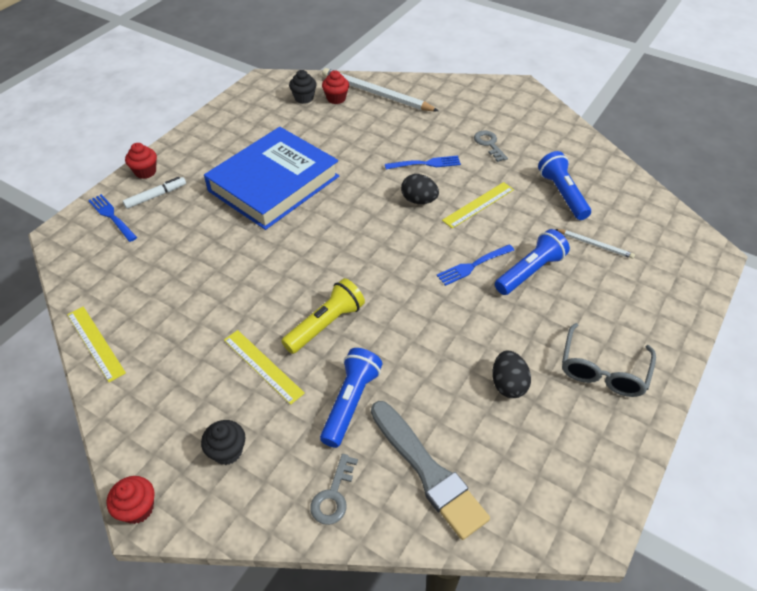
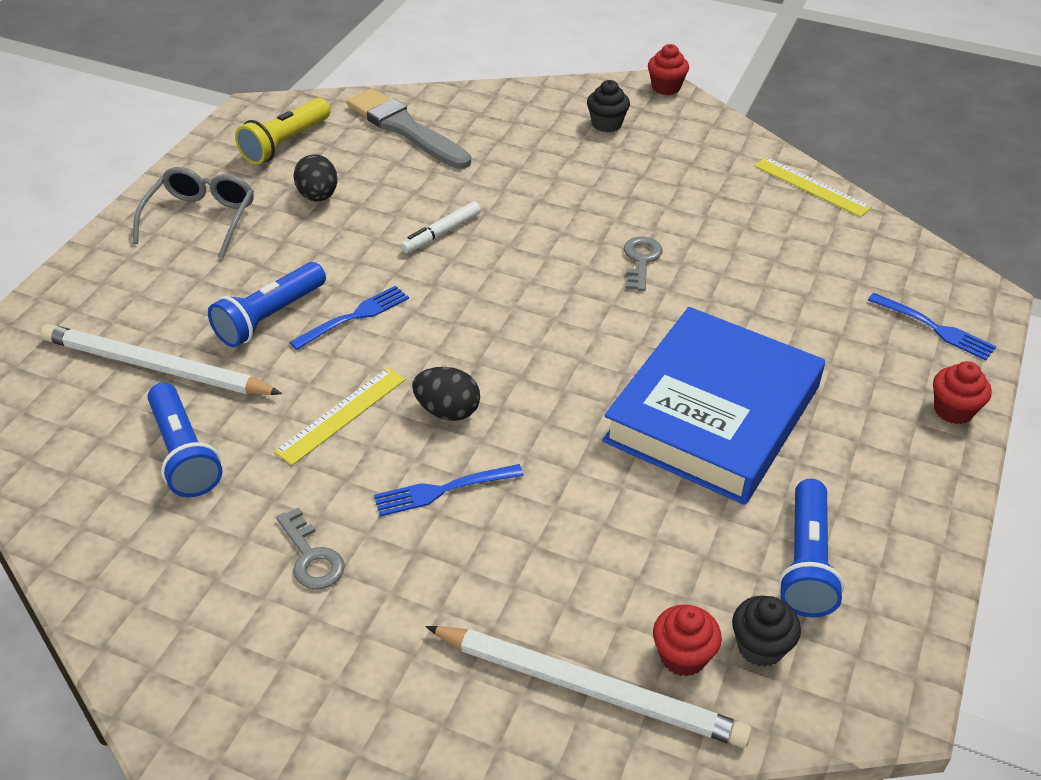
camera: 170 degrees right, 5 degrees down
(156, 196) = (896, 368): white marker -> white marker (441, 233)
(263, 366) = (605, 185): yellow ruler -> none
(325, 324) = (546, 229): yellow flashlight -> yellow flashlight (285, 143)
(333, 495) = (493, 108): grey key -> grey key (641, 260)
(350, 402) = (495, 167): blue flashlight -> blue flashlight (806, 562)
(595, 245) = (156, 367): white pencil -> white pencil, size x2.06

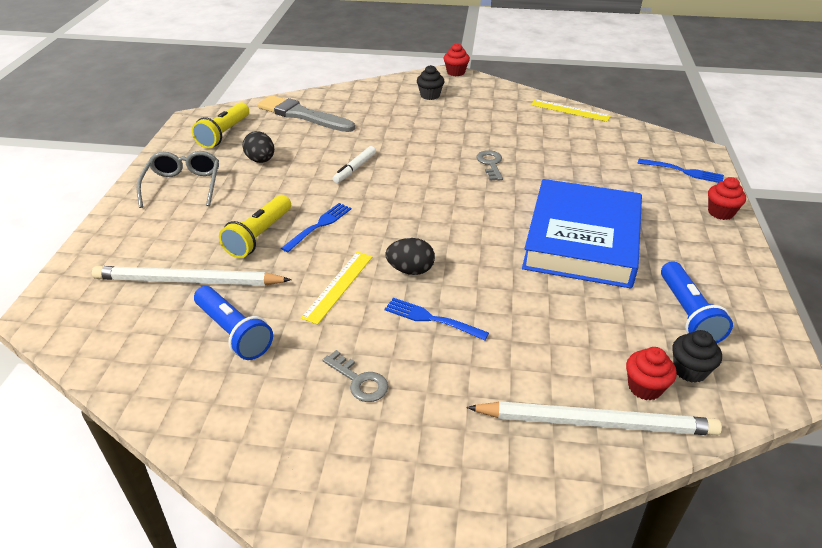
camera: 15 degrees left, 5 degrees down
(269, 317) = (259, 236): blue flashlight -> yellow flashlight
(443, 490) = (431, 319): blue fork -> blue fork turned 60 degrees clockwise

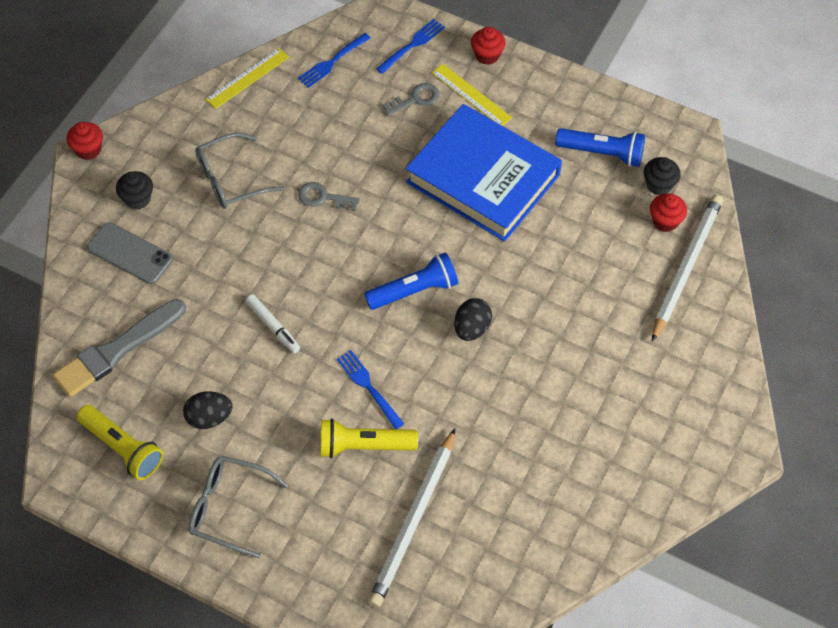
camera: 70 degrees left, 20 degrees up
(233, 333) = (504, 491): blue flashlight -> blue flashlight (414, 290)
(259, 236) = (364, 446): yellow flashlight -> yellow flashlight turned 135 degrees clockwise
(338, 286) = (471, 393): yellow ruler -> yellow ruler (471, 95)
(359, 381) = (595, 407): grey key -> grey key (416, 99)
(383, 102) = (130, 253): none -> grey phone
(431, 319) = (542, 333): blue fork -> blue fork (332, 62)
(475, 124) = (231, 179): none -> grey glasses

